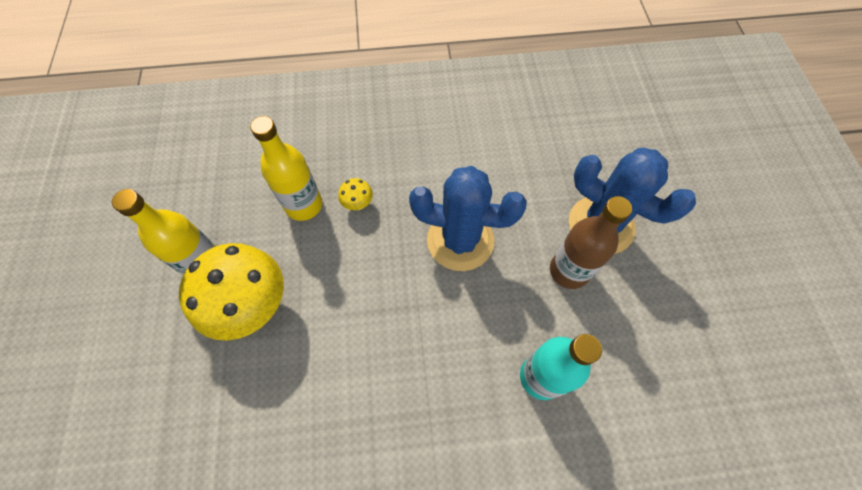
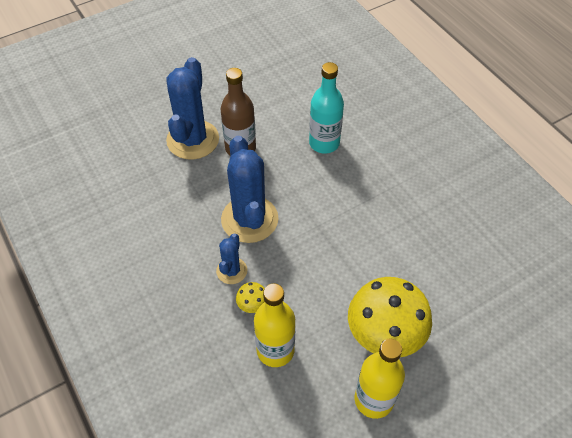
camera: 115 degrees left, 10 degrees down
(406, 201) = (231, 271): none -> blue cactus

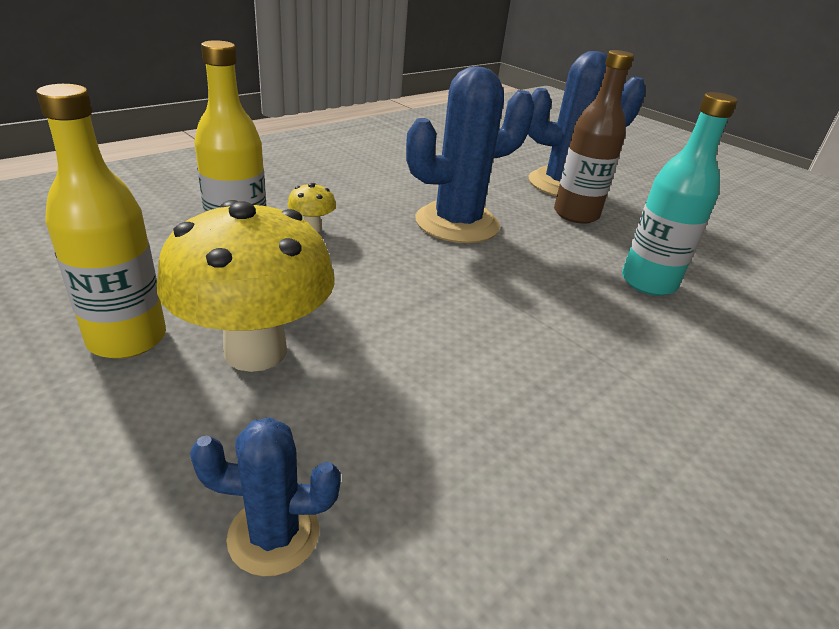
camera: 75 degrees right, 20 degrees down
(231, 271) = (367, 213): blue cactus -> blue cactus (274, 535)

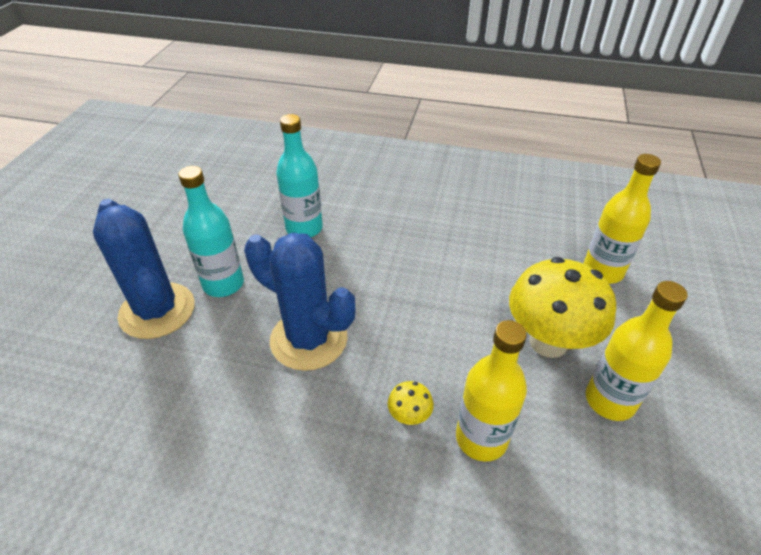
camera: 120 degrees left, 10 degrees up
(274, 535) = (602, 271): blue cactus -> yellow bottle
(576, 214) = (223, 284): brown bottle -> turquoise bottle

